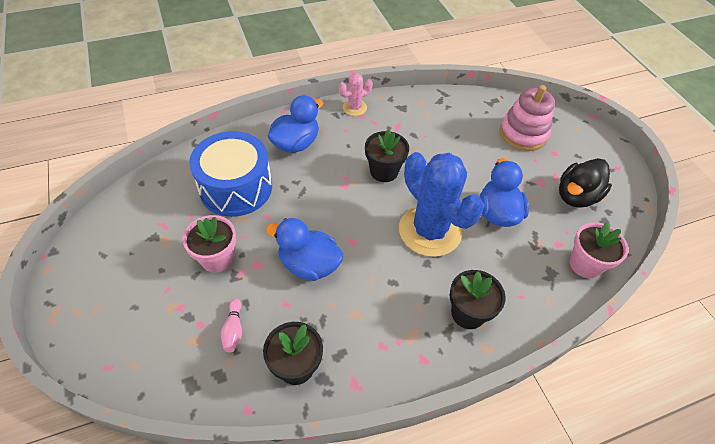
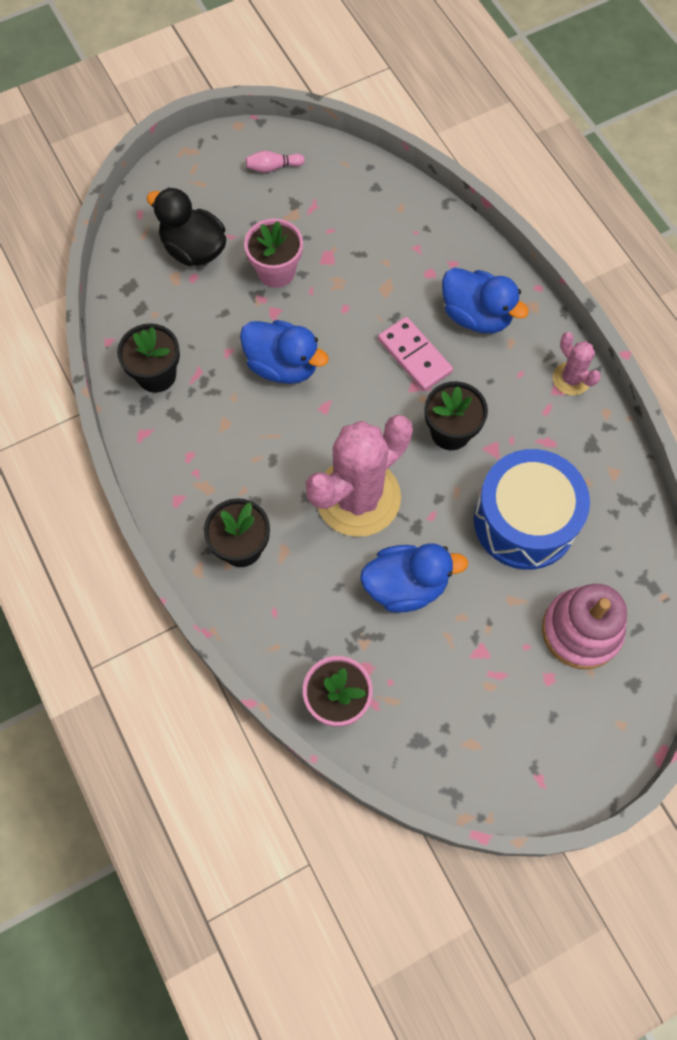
camera: 85 degrees right, 15 degrees up
(233, 330) = (190, 309): pink bowling pin -> pink bowling pin (273, 167)
(236, 187) = (383, 264): blue drum -> blue drum (524, 521)
(309, 264) = (283, 365): blue duck -> blue duck turned 105 degrees clockwise
(320, 181) = (414, 356): none -> pink domino
(429, 230) = (358, 497): blue cactus -> pink cactus
(576, 196) = (462, 703): black duck -> black duck (193, 249)

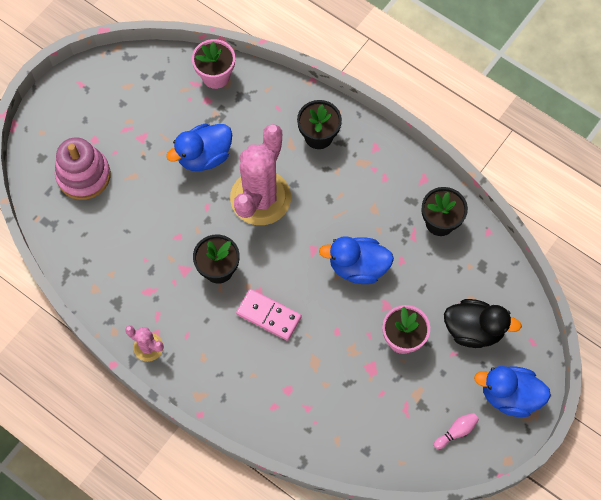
camera: 155 degrees right, 0 degrees up
(476, 316) = (237, 368): blue duck -> blue duck (509, 395)
(524, 521) = (144, 229): blue drum -> none

